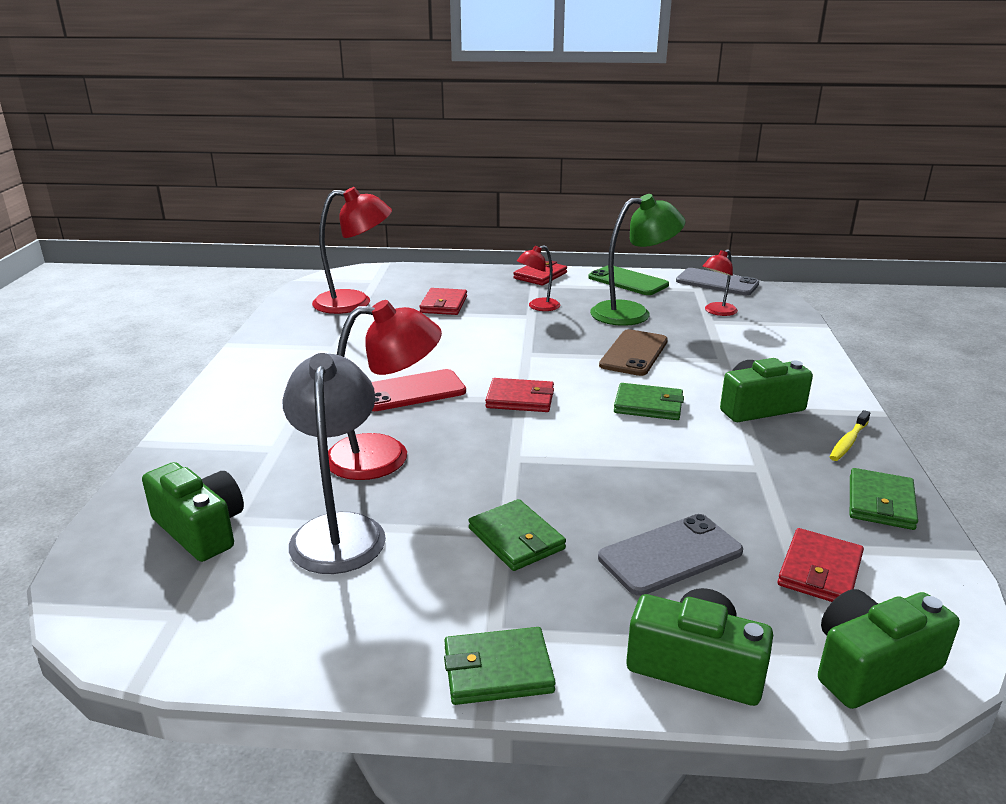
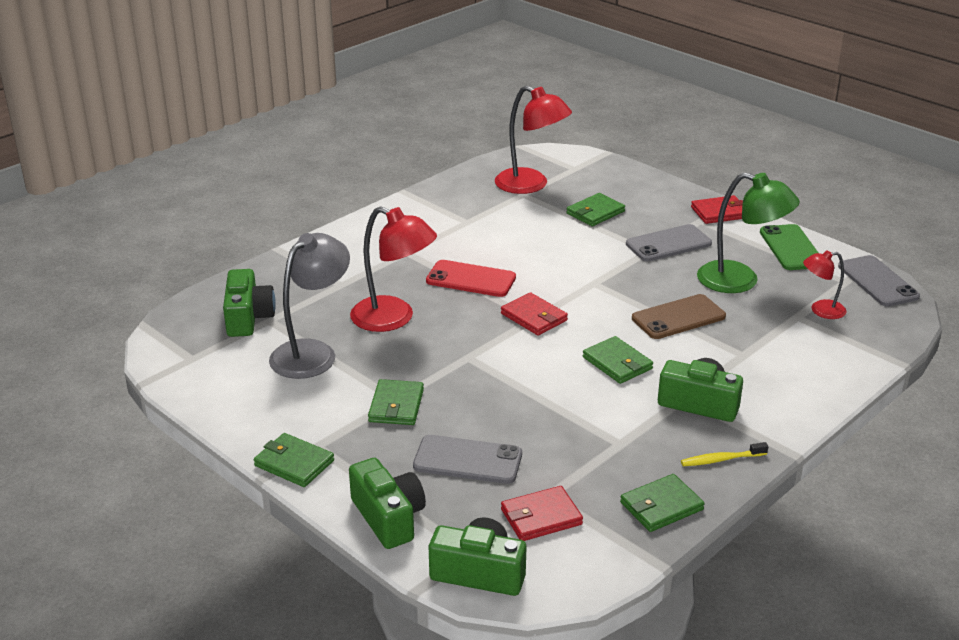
camera: 40 degrees right, 5 degrees up
(443, 305) = (595, 212): red wallet -> green wallet
(538, 307) = (668, 244): red lamp -> grey phone

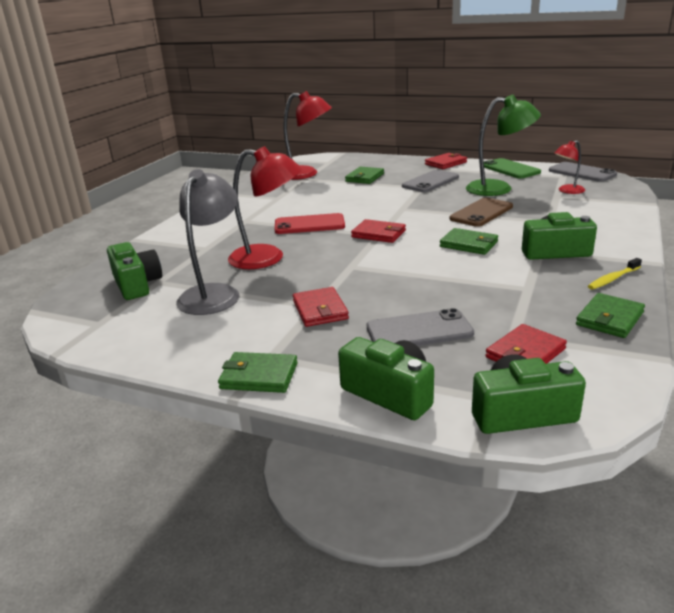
camera: 20 degrees left, 5 degrees down
(396, 406) = (320, 310): green wallet -> red wallet

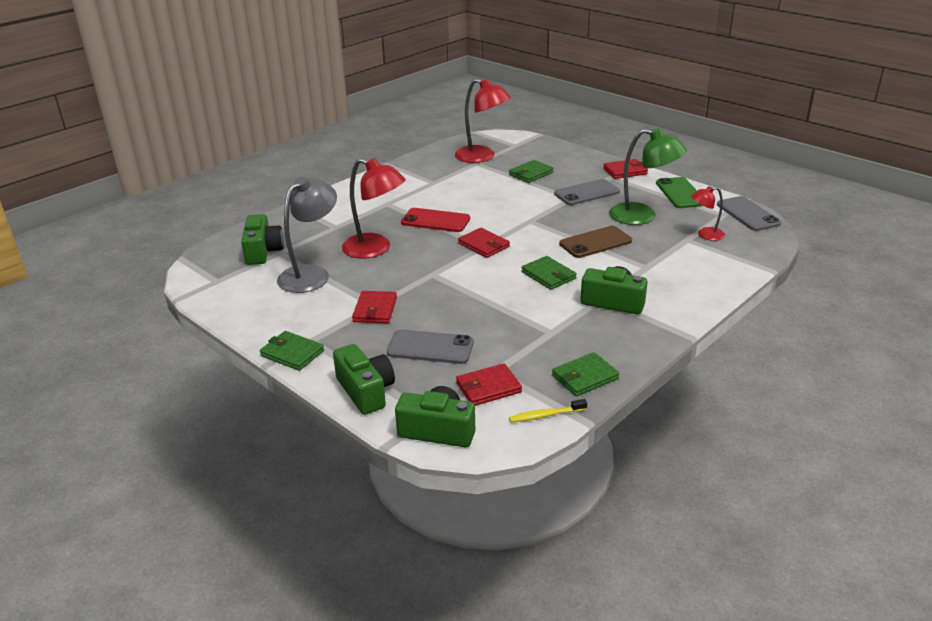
camera: 20 degrees right, 5 degrees up
(613, 279) = (632, 342): yellow toothbrush -> yellow toothbrush (545, 415)

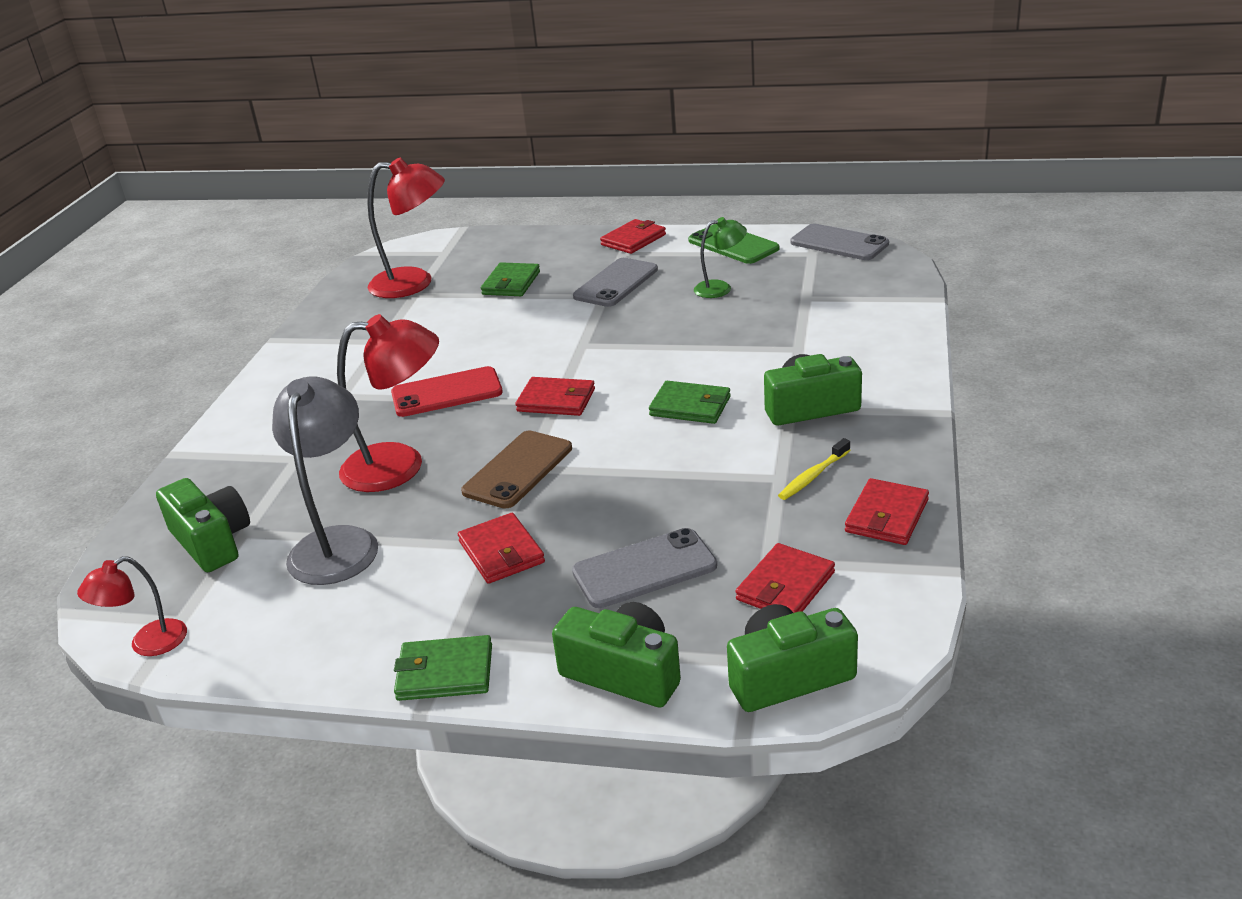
camera: 30 degrees left, 0 degrees up
(545, 415) = (898, 587): yellow toothbrush -> yellow toothbrush (813, 476)
(584, 377) = (886, 516): green wallet -> red wallet
(595, 242) = (701, 342): brown phone -> brown phone (518, 470)
(642, 216) = (720, 288): green lamp -> green lamp, size x0.55
(705, 235) = (820, 284): red lamp -> red lamp (147, 644)

